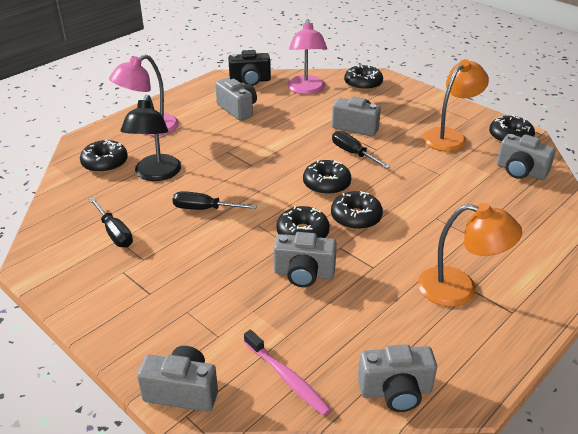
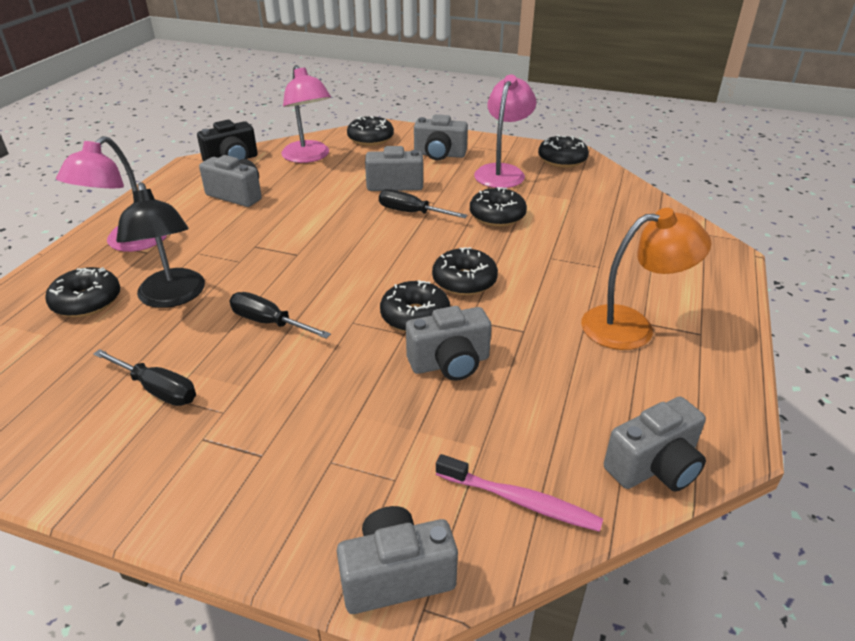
camera: 25 degrees left, 0 degrees up
(204, 209) = (268, 322): black screwdriver -> black screwdriver turned 45 degrees clockwise
(326, 184) = (404, 253): black donut -> black donut (497, 216)
(450, 136) = (502, 172): orange lamp -> pink lamp
(520, 171) = (597, 190): grey camera -> grey camera (439, 155)

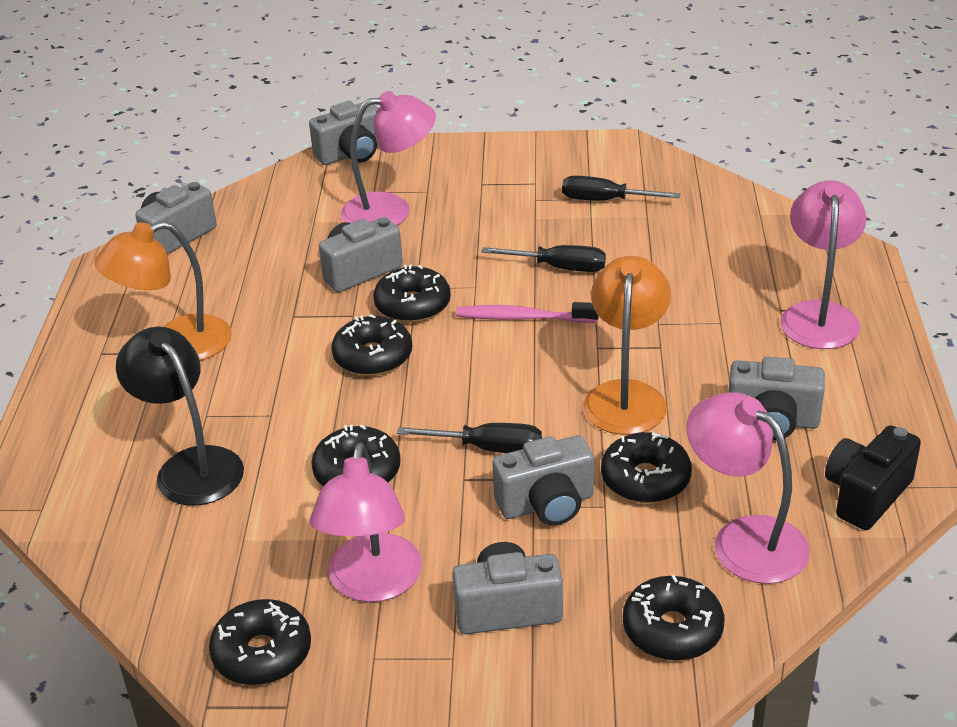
camera: 165 degrees right, 0 degrees up
(87, 301) = (766, 246): black donut -> black donut (645, 479)
(173, 297) = (684, 269): black lamp -> black lamp (191, 466)
(306, 222) = (626, 396): none -> orange lamp
(387, 439) = (391, 210): none -> pink lamp
(520, 500) = (278, 199): pink toothbrush -> pink toothbrush (523, 318)

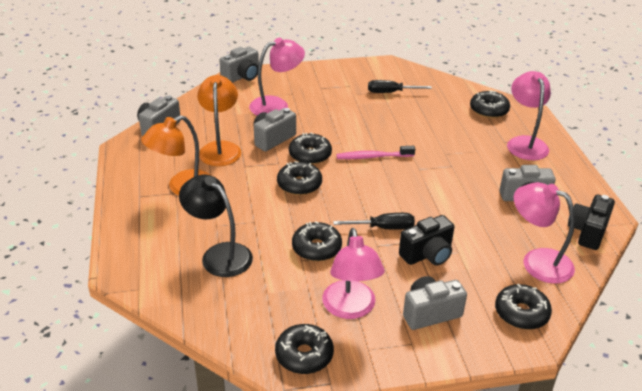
camera: 15 degrees left, 0 degrees up
(547, 504) = (427, 254): grey camera -> black camera
(560, 268) = (382, 129): black screwdriver -> none
(626, 396) = (445, 193): orange lamp -> orange lamp (220, 148)
(645, 479) = (473, 236): black donut -> black donut (488, 110)

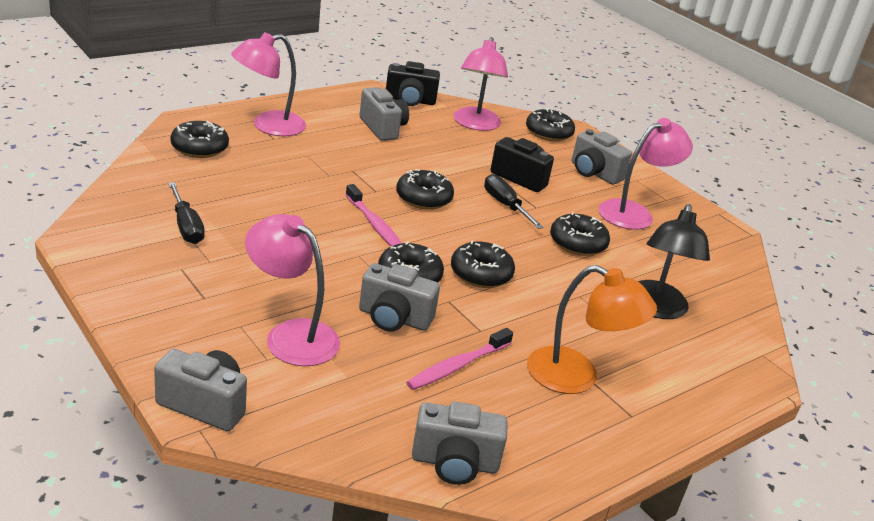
camera: 120 degrees left, 5 degrees down
(220, 148) = (457, 366): orange lamp -> pink toothbrush
(304, 355) = (710, 230): black donut -> black donut (423, 198)

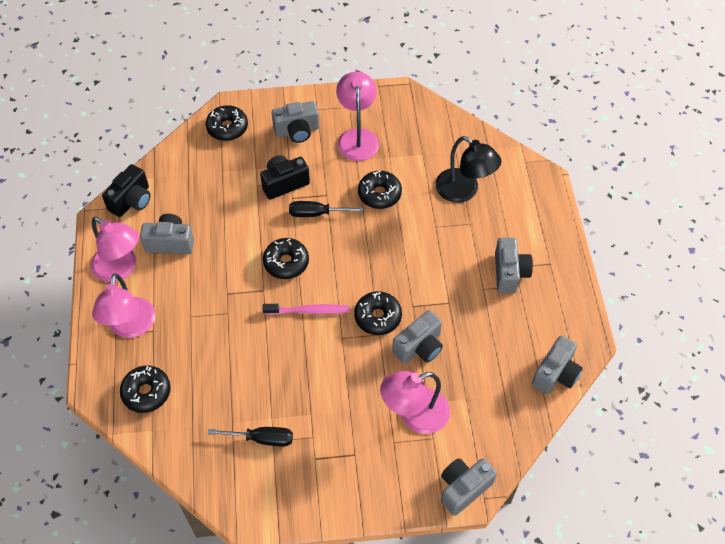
camera: 55 degrees left, 25 degrees up
(457, 366) = (477, 332): pink toothbrush -> none
(475, 124) = (192, 172): pink lamp -> pink lamp (121, 269)
(481, 274) = (391, 272): black donut -> none
(576, 377) = (509, 273): orange lamp -> grey camera

